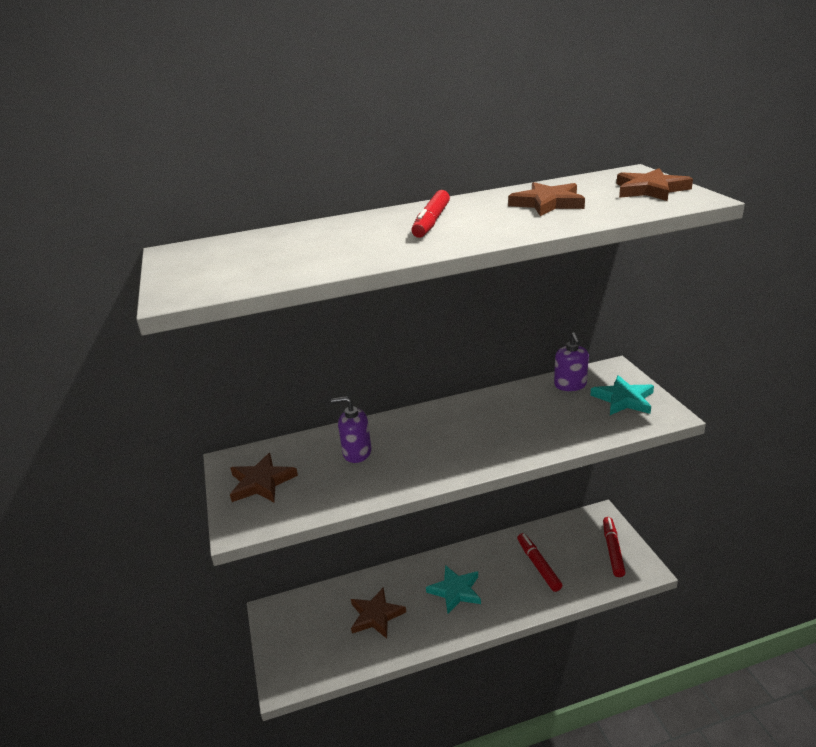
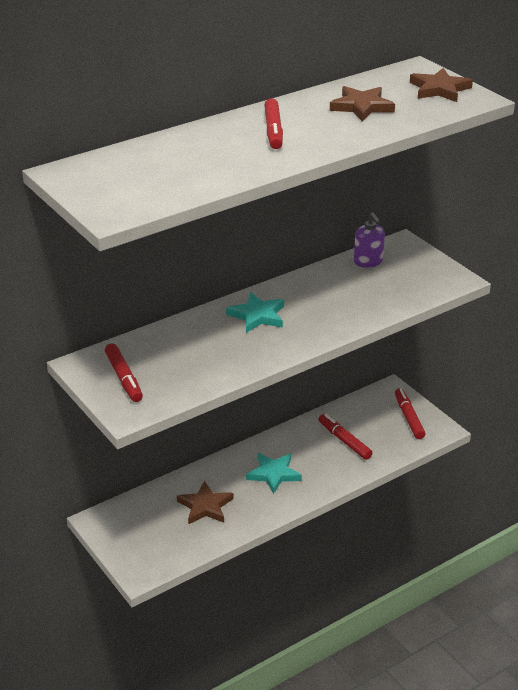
camera: 20 degrees left, 5 degrees up
(261, 482) = (124, 378): brown star -> red marker
(357, 453) = (199, 343): purple soap dispenser -> none
(623, 399) = (419, 270): turquoise star -> turquoise star (257, 316)

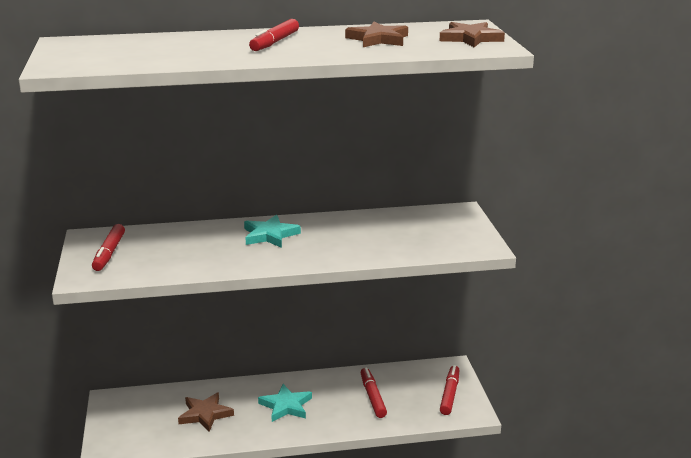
camera: 25 degrees right, 10 degrees down
(368, 261) = (413, 217): purple soap dispenser -> none

